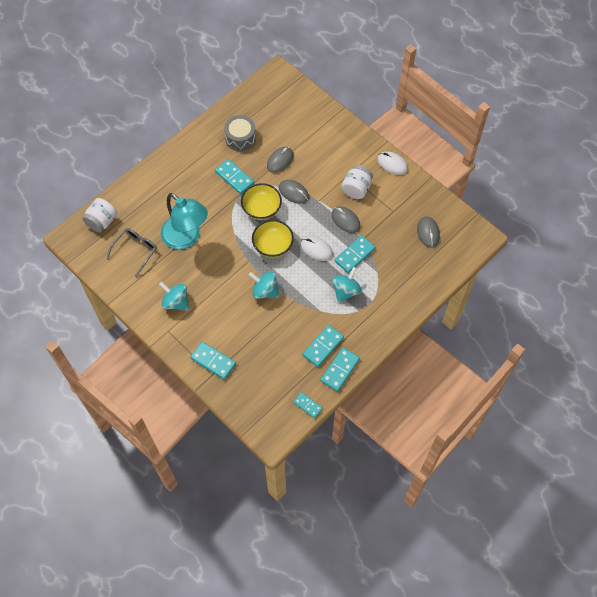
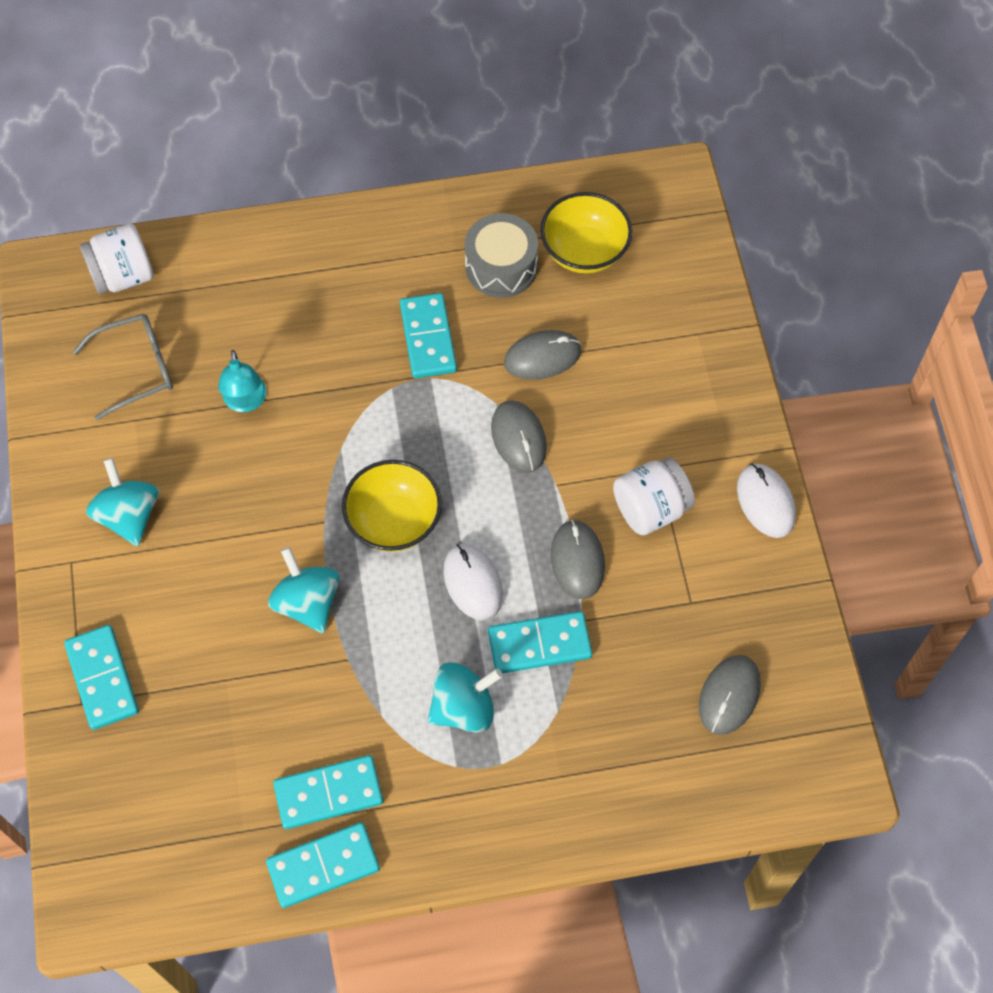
camera: 35 degrees right, 0 degrees up
(186, 238) = (246, 402): turquoise lamp -> turquoise lamp, size x0.49
(261, 209) = (430, 433): yellow bowl -> yellow bowl (584, 251)
(307, 405) = (204, 895): turquoise domino -> none

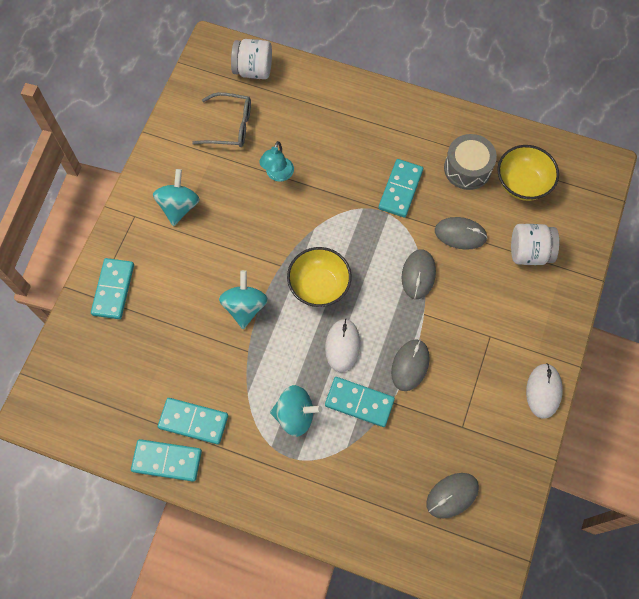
camera: 30 degrees right, 5 degrees up
(650, 509) = (471, 358): white jar -> white jar (529, 252)

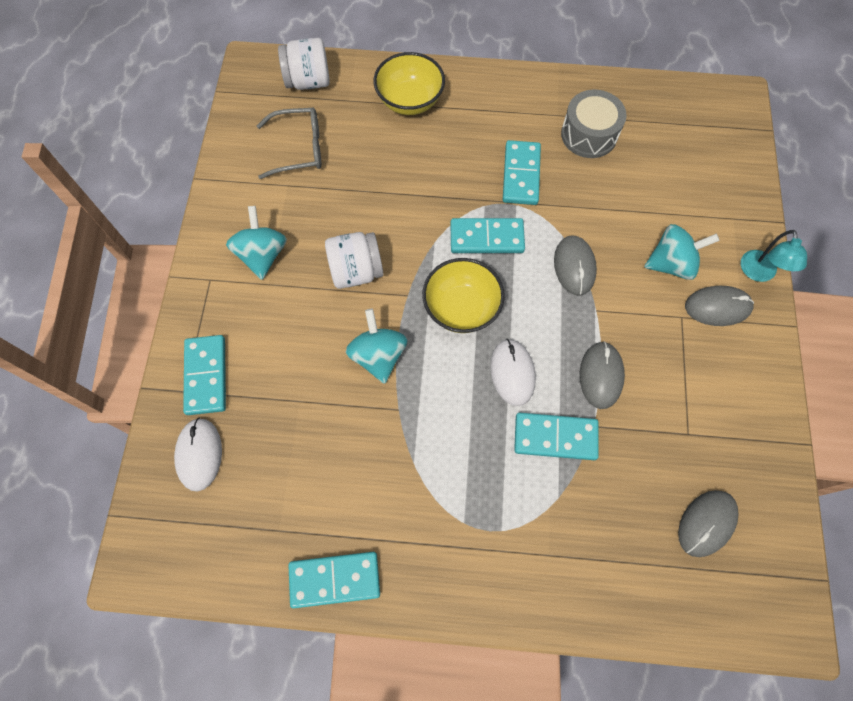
camera: 15 degrees left, 0 degrees up
(193, 421) = (355, 518): turquoise domino -> turquoise domino (486, 238)
(278, 175) = (372, 191): turquoise lamp -> turquoise lamp (759, 273)
(295, 415) = (481, 474): turquoise spinning top -> turquoise spinning top (671, 264)
(460, 234) = (606, 208): grey mouse -> grey mouse (717, 307)
(522, 183) = (655, 137): yellow bowl -> yellow bowl (410, 101)
(529, 252) = (691, 210): white jar -> white jar (356, 271)
(543, 391) = (766, 365): white mouse -> white mouse (199, 454)

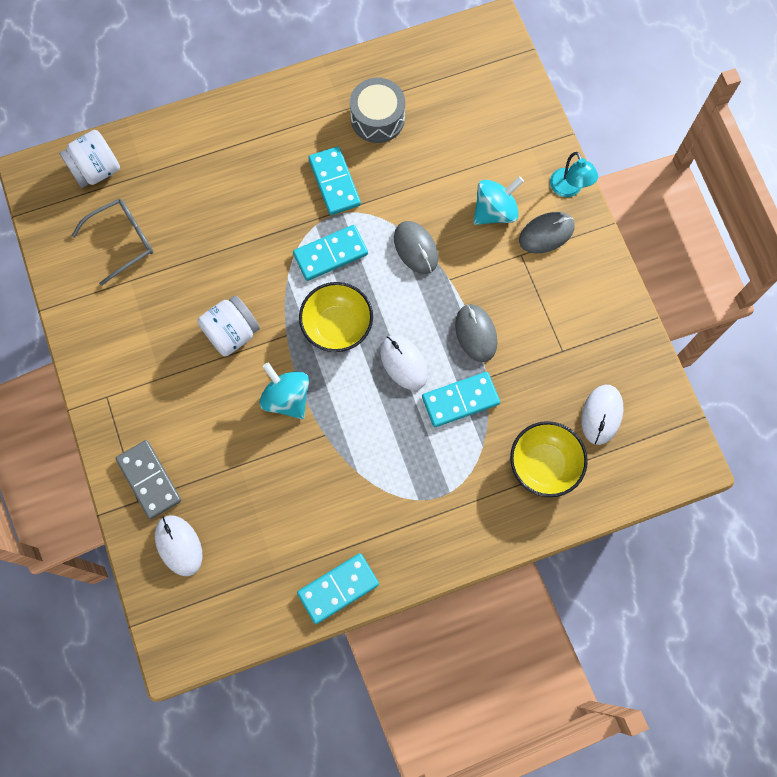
camera: 25 degrees left, 5 degrees up
(206, 376) = (149, 480): turquoise domino -> grey domino
(262, 255) = (141, 354): turquoise spinning top -> none
(410, 101) = (201, 151): yellow bowl -> yellow bowl (544, 465)
(706, 523) = (601, 415): grey mouse -> white mouse

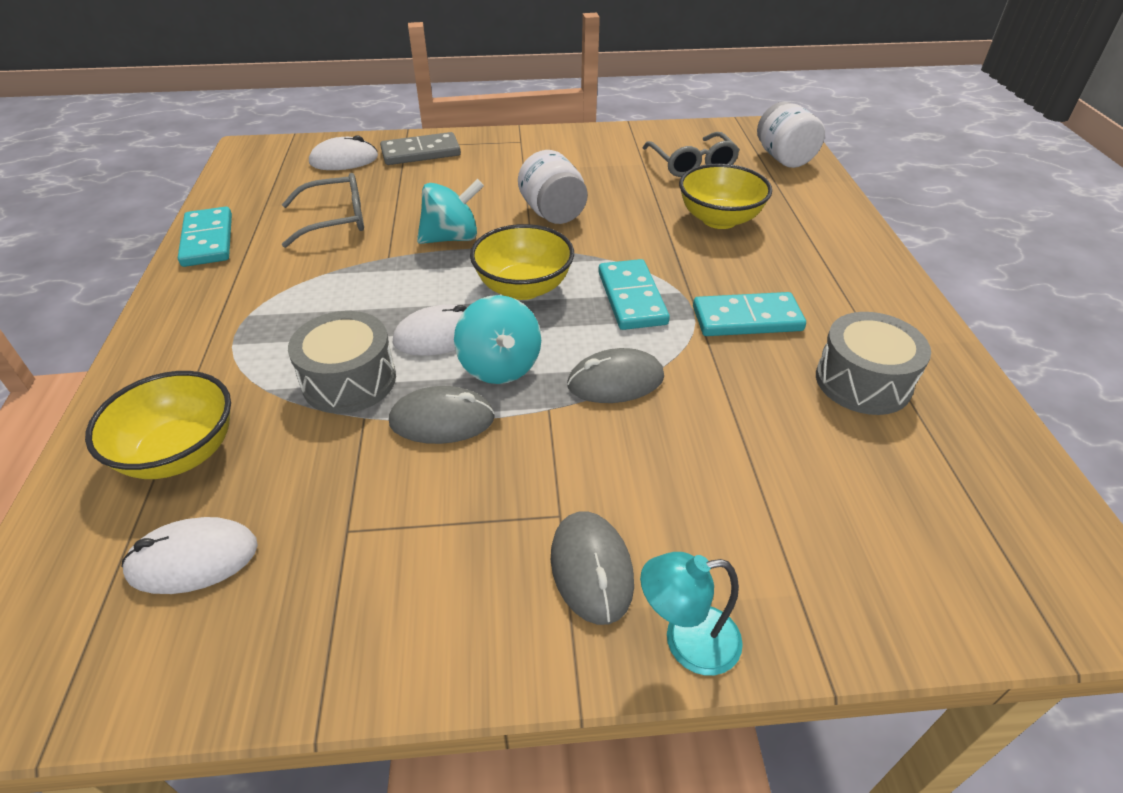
camera: 105 degrees right, 30 degrees down
(212, 210) = (719, 219): none -> yellow bowl
(283, 501) = (335, 220): none -> grey glasses
(460, 400) = (349, 380): turquoise domino -> grey drum
(495, 211) = (659, 497): turquoise spinning top -> turquoise spinning top (500, 366)
(601, 415) = (193, 559): white mouse -> white mouse turned 45 degrees counterclockwise

